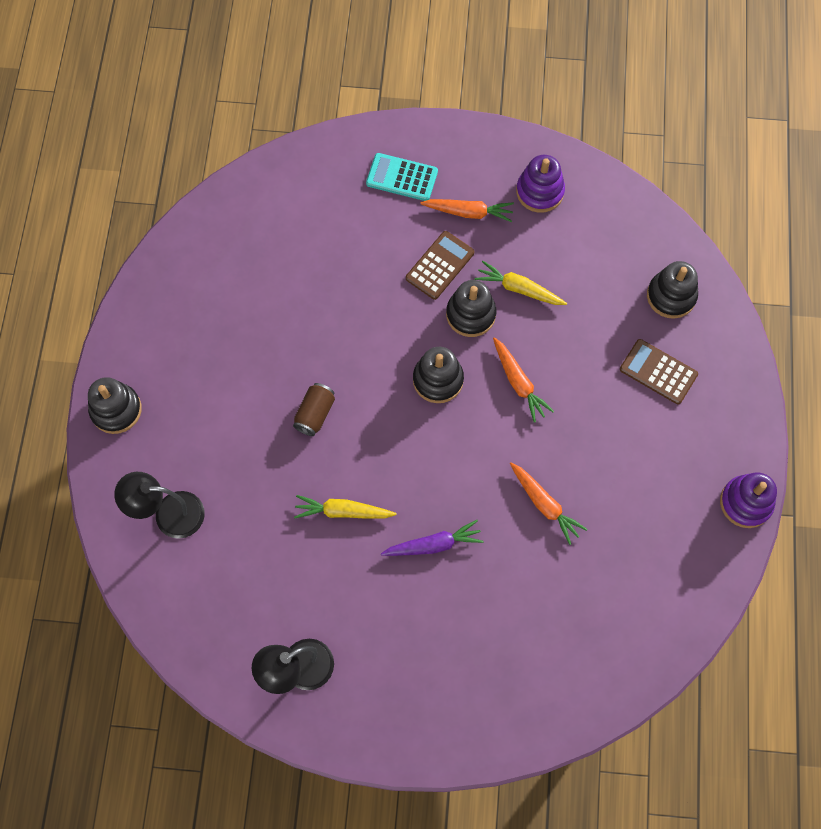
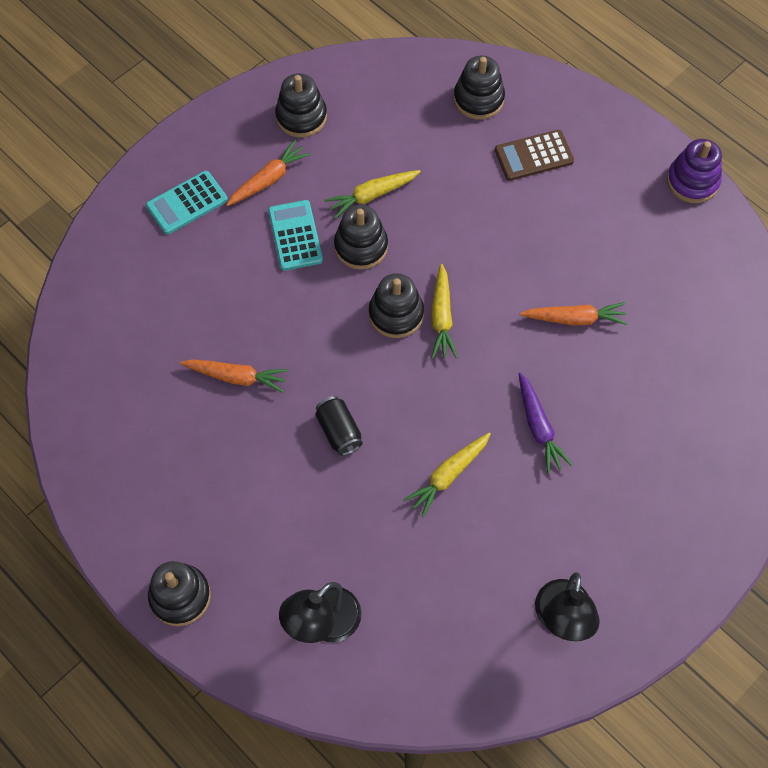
camera: 50 degrees left, 5 degrees down
(315, 414) = (339, 431): brown can -> black can
(433, 544) = (538, 427): purple carrot -> purple carrot turned 135 degrees clockwise
(440, 265) = (295, 236): brown calculator -> turquoise calculator
(463, 412) = (441, 317): none -> yellow carrot
(518, 382) = (453, 257): orange carrot -> orange carrot (236, 377)
(540, 192) = (301, 117): purple stacking toy -> black stacking toy

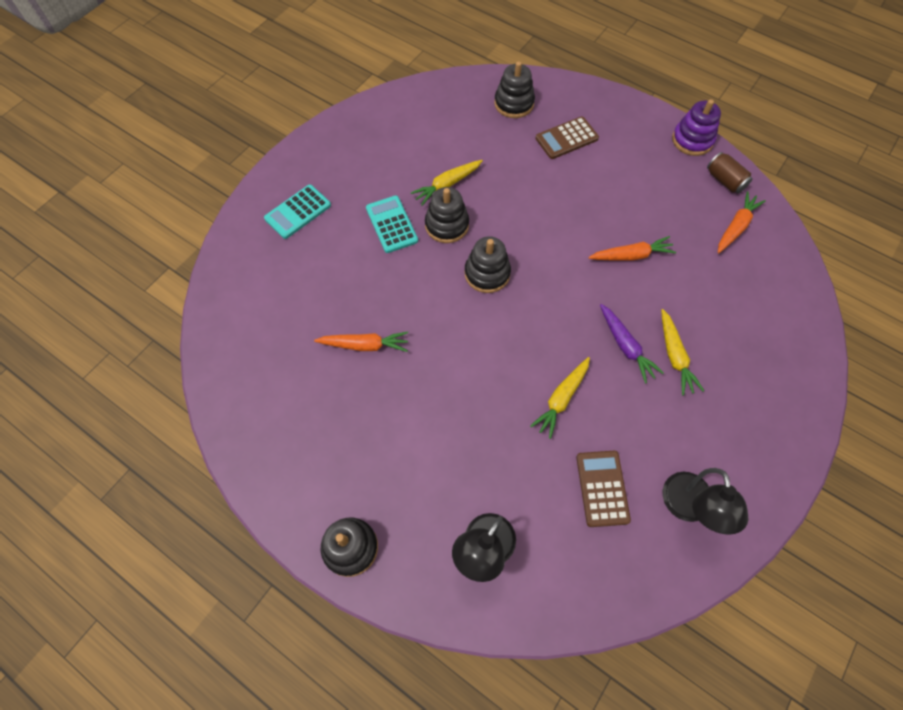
camera: 10 degrees left, 0 degrees up
(268, 179) = (361, 185): orange carrot -> orange carrot (736, 227)
(301, 117) = (378, 135): black stacking toy -> none
(339, 431) = (461, 377): black can -> none
(441, 317) = (525, 270): yellow carrot -> yellow carrot (674, 356)
(470, 582) = (602, 488): none -> brown calculator
(718, 241) = (725, 180): none -> brown can

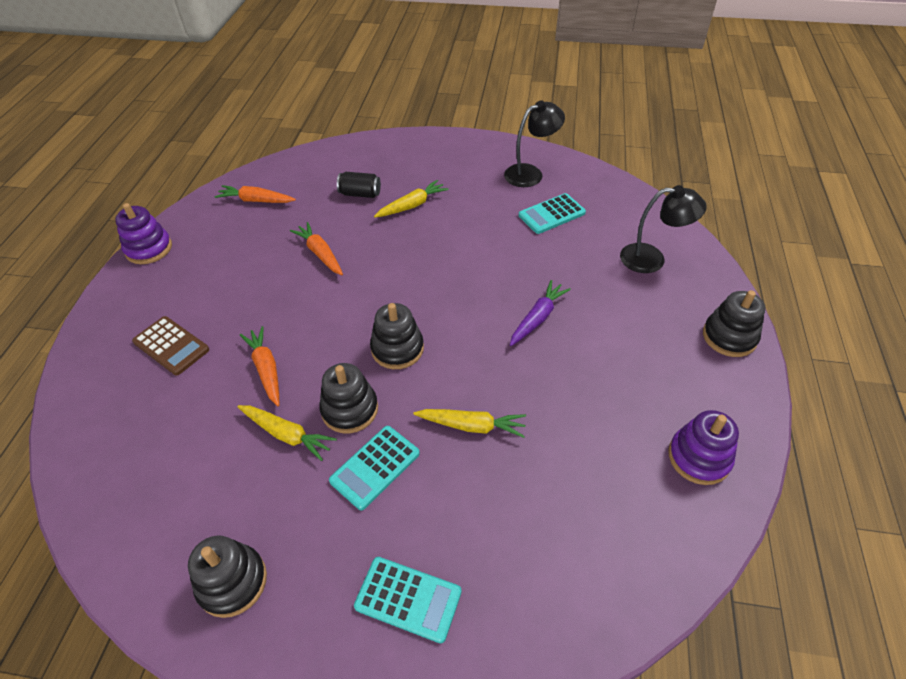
camera: 115 degrees left, 15 degrees down
(267, 429) = (699, 457): none -> purple stacking toy
(364, 345) = (547, 417): orange carrot -> orange carrot (266, 369)
(514, 103) = (117, 418): black stacking toy -> black stacking toy (232, 582)
(561, 399) = (496, 255): yellow carrot -> yellow carrot (471, 426)
(602, 488) = (551, 214): brown calculator -> turquoise calculator
(625, 346) = (420, 233): purple carrot -> purple carrot (537, 318)
(714, 316) = (360, 194): none -> black can
(725, 180) = (200, 217): brown can -> none

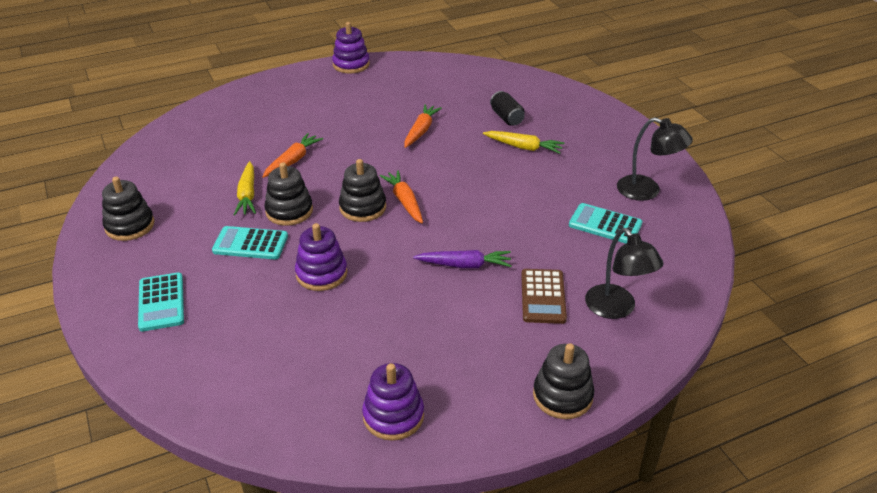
camera: 55 degrees right, 10 degrees down
(171, 346) = (279, 116): brown calculator -> brown calculator (543, 296)
(256, 200) = (444, 79): orange carrot -> orange carrot (404, 201)
(471, 426) = (321, 274): yellow carrot -> purple stacking toy

